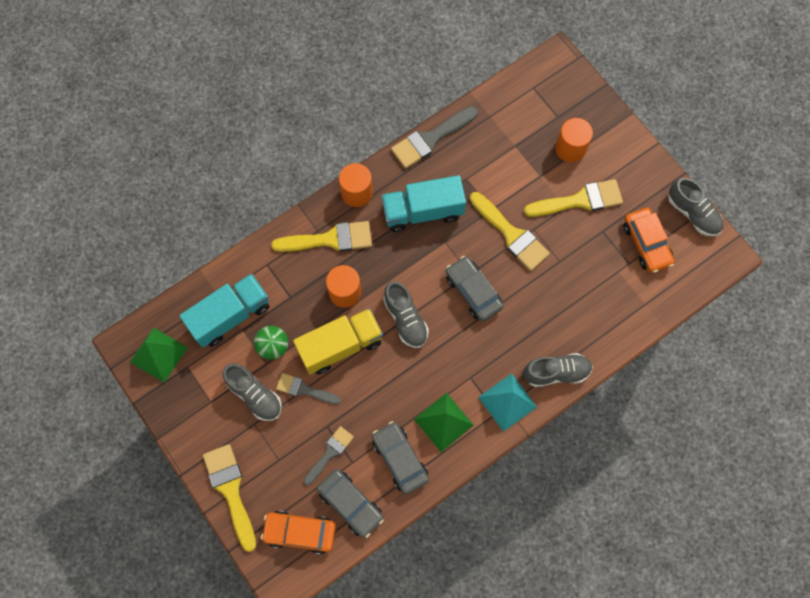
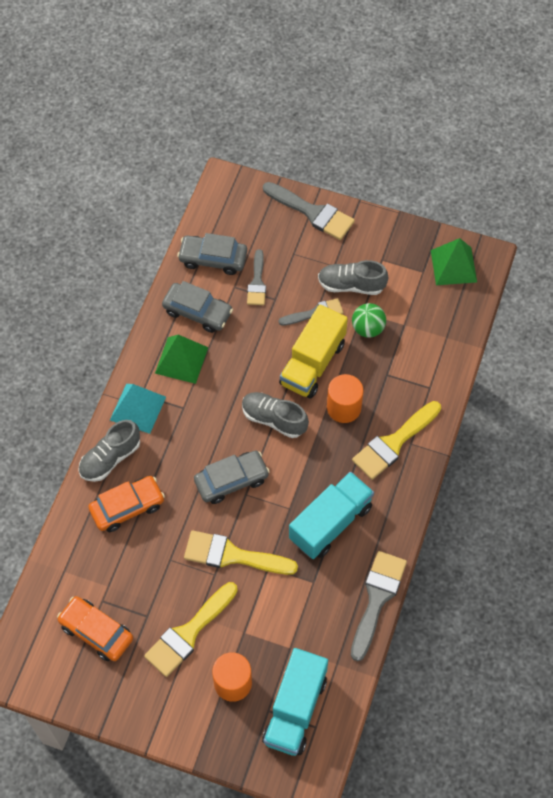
camera: 145 degrees right, 10 degrees down
(230, 315) = (423, 329): turquoise truck -> turquoise truck (295, 709)
(231, 490) = (312, 213): yellow brush -> grey brush
(300, 532) = (237, 218): orange car -> orange car (127, 507)
(356, 193) = (404, 500): orange cylinder -> none
(473, 291) = (231, 480): grey car -> grey car turned 45 degrees counterclockwise
(693, 213) = (66, 695): grey shoe -> none

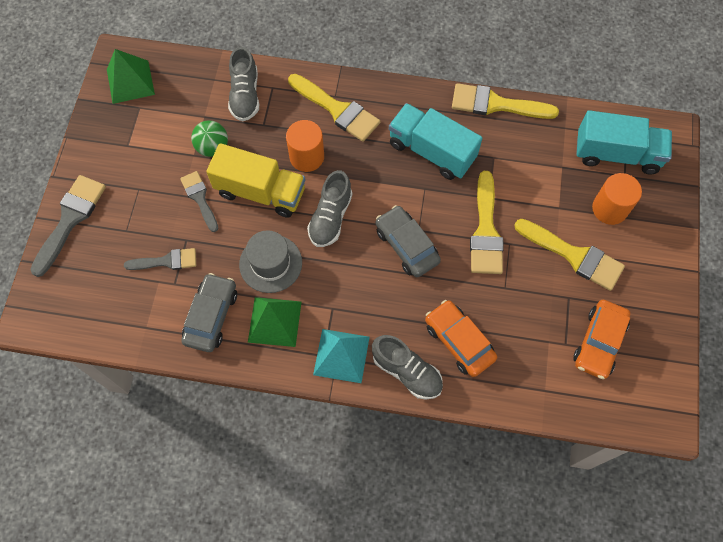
camera: 100 degrees left, 5 degrees up
(213, 259) = (139, 313): grey car -> none
(237, 363) = (270, 263): none -> grey hat
(351, 285) = (161, 169): grey shoe -> grey shoe (245, 95)
(377, 599) = (496, 104): grey brush -> yellow brush

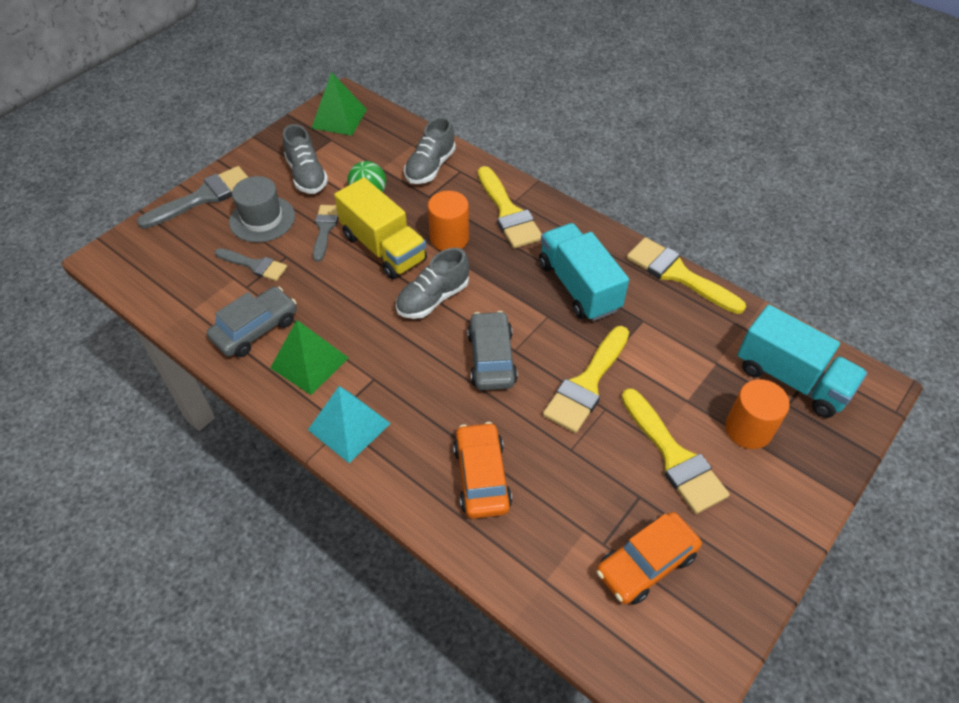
camera: 30 degrees right, 15 degrees down
(270, 263) = (345, 311): grey hat -> grey hat (262, 219)
(407, 372) = (404, 477): grey shoe -> grey shoe (307, 175)

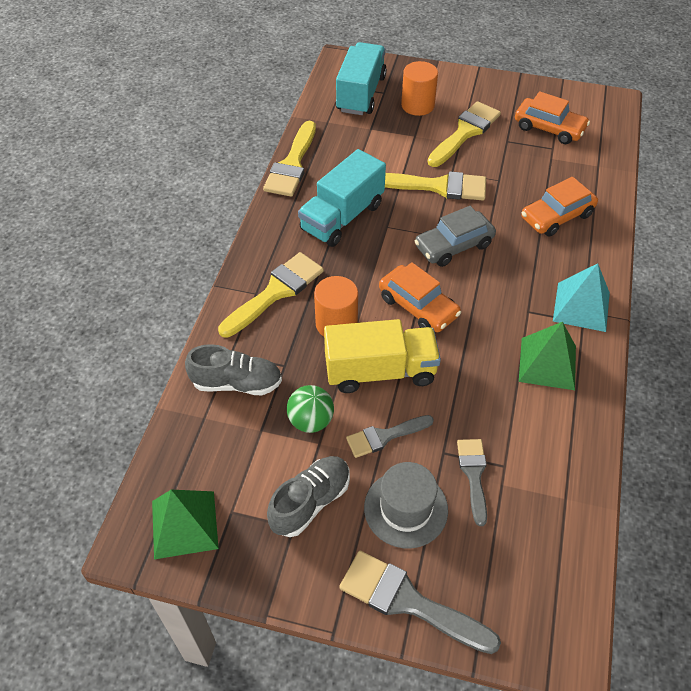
camera: 115 degrees left, 0 degrees up
(255, 329) = (545, 426): grey car -> none
(383, 248) = (380, 371): yellow truck -> yellow truck turned 60 degrees clockwise
(433, 298) = (418, 306): grey shoe -> orange car

